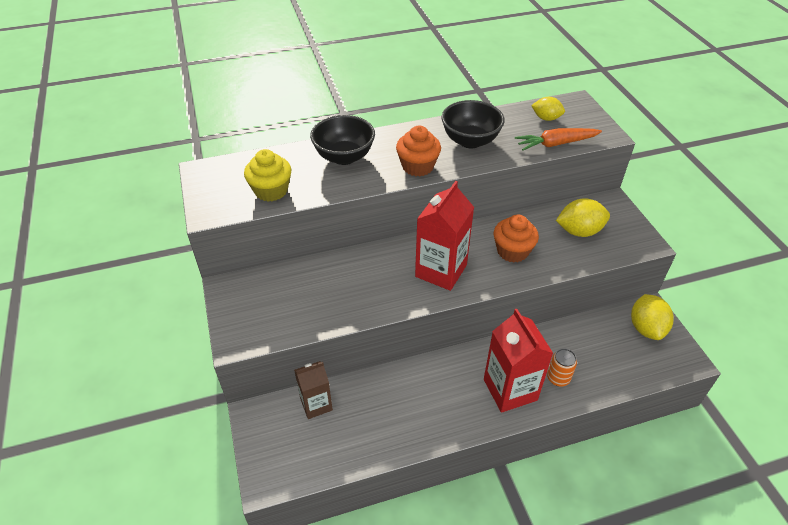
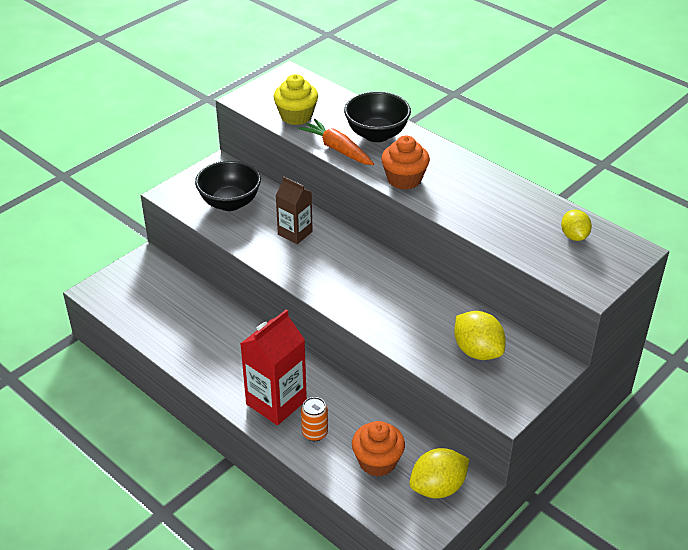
camera: 60 degrees right, 5 degrees down
(316, 404) = (178, 287): brown carton -> brown carton (295, 233)
(441, 271) = (335, 273): red carton -> none
(470, 141) = (477, 197): black bowl -> black bowl (230, 203)
(512, 251) = (402, 311): orange cupcake -> orange cupcake (377, 461)
(556, 144) = (533, 255): orange carrot -> orange carrot (337, 149)

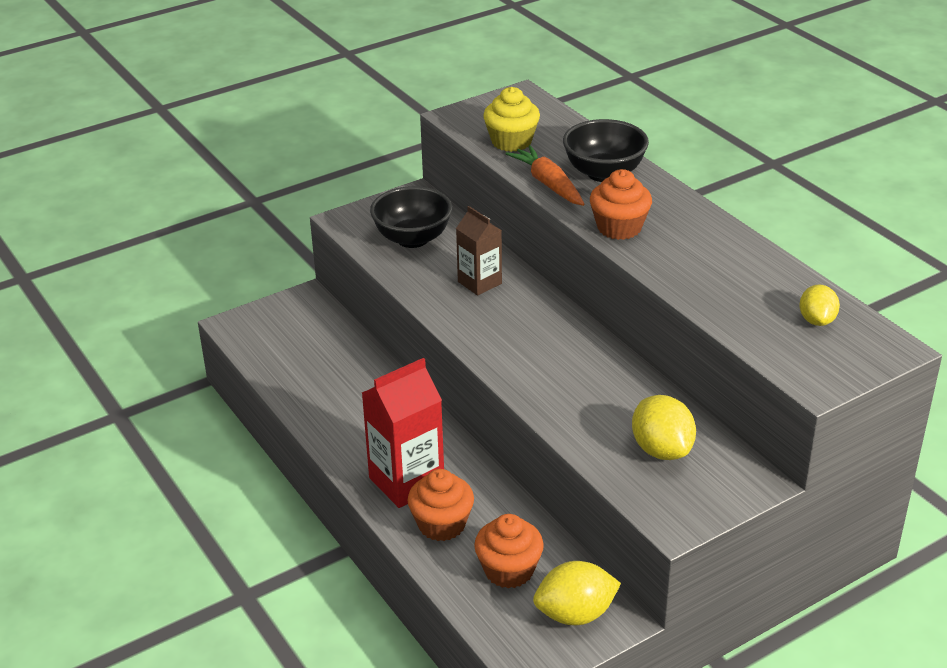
camera: 15 degrees right, 5 degrees down
(314, 433) = (441, 524): orange can -> orange cupcake

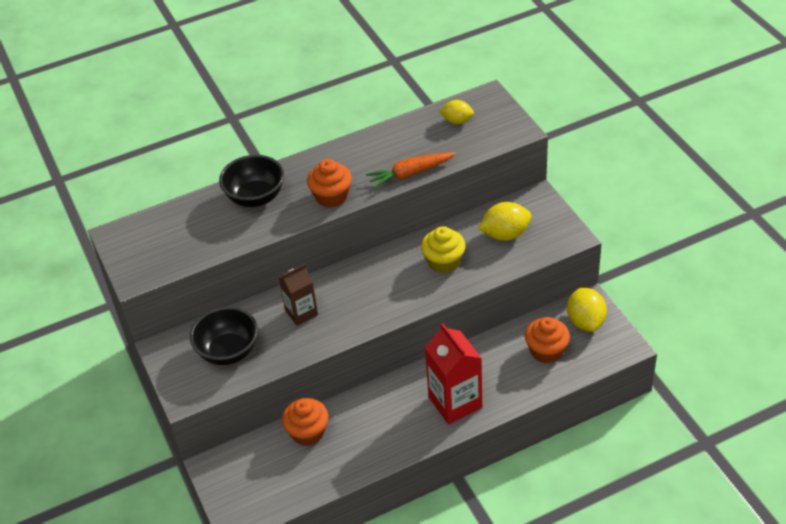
camera: 80 degrees left, 10 degrees up
(441, 524) = (500, 384): orange cupcake -> orange cupcake (308, 432)
(511, 141) = (190, 245): yellow cupcake -> yellow cupcake (444, 262)
(548, 184) = (262, 229): orange carrot -> orange carrot (410, 174)

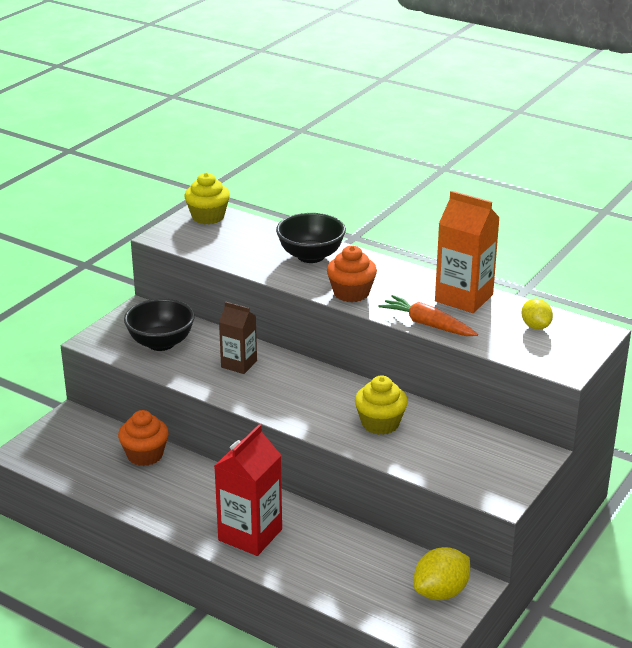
camera: 55 degrees right, 15 degrees down
(130, 236) = (208, 217): none -> yellow cupcake
(390, 140) = (464, 298): none -> orange carton
(505, 234) = (458, 450): yellow lemon -> none
(546, 351) = (372, 576): orange cupcake -> none

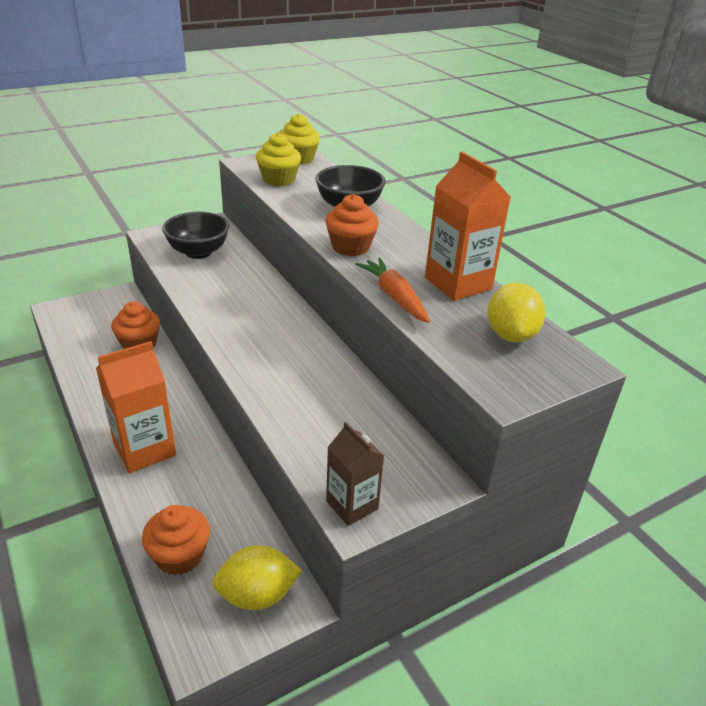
camera: 25 degrees right, 5 degrees up
(239, 364) = (240, 288): brown carton -> brown carton (352, 505)
(250, 535) = (144, 449): red carton -> orange carton
(359, 592) = (180, 555): none -> orange cupcake
(380, 423) = (307, 385): yellow cupcake -> yellow cupcake (279, 180)
(535, 326) = (511, 335): yellow lemon -> yellow lemon, size x1.55

